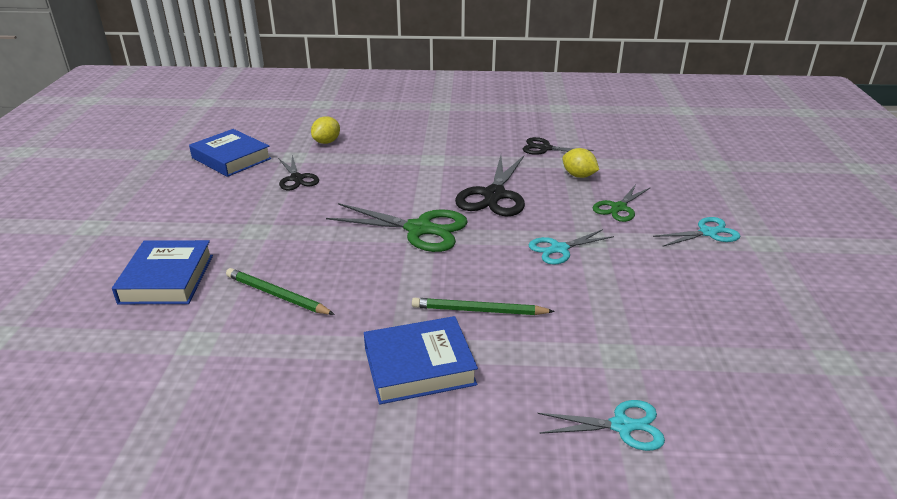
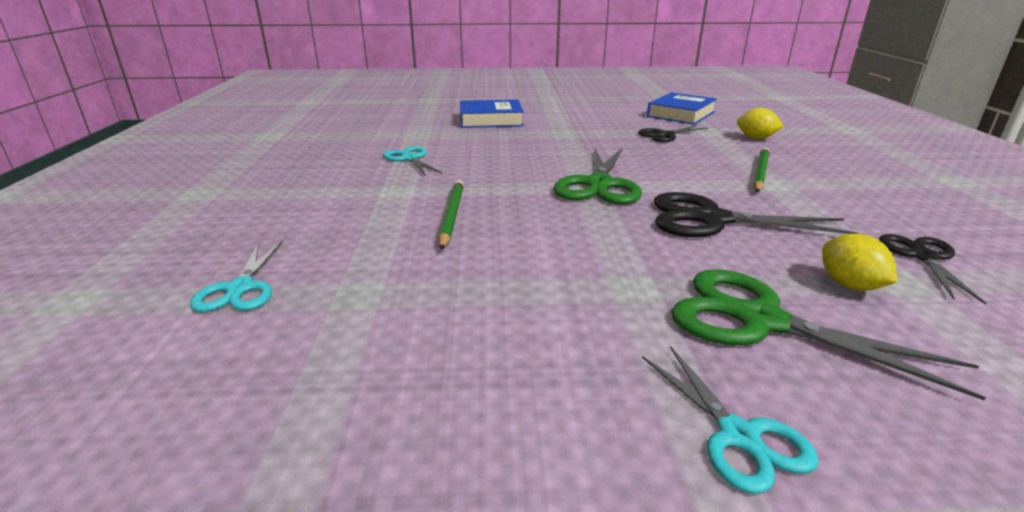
camera: 85 degrees right, 5 degrees down
(277, 295) = (473, 146): green pencil -> green pencil (760, 173)
(419, 366) = (372, 195): blue book -> none
(559, 249) = (592, 262): turquoise scissors -> turquoise scissors (410, 158)
(578, 176) = (849, 285): yellow lemon -> yellow lemon turned 60 degrees counterclockwise
(618, 208) = (760, 320): green scissors -> green scissors, size x1.67

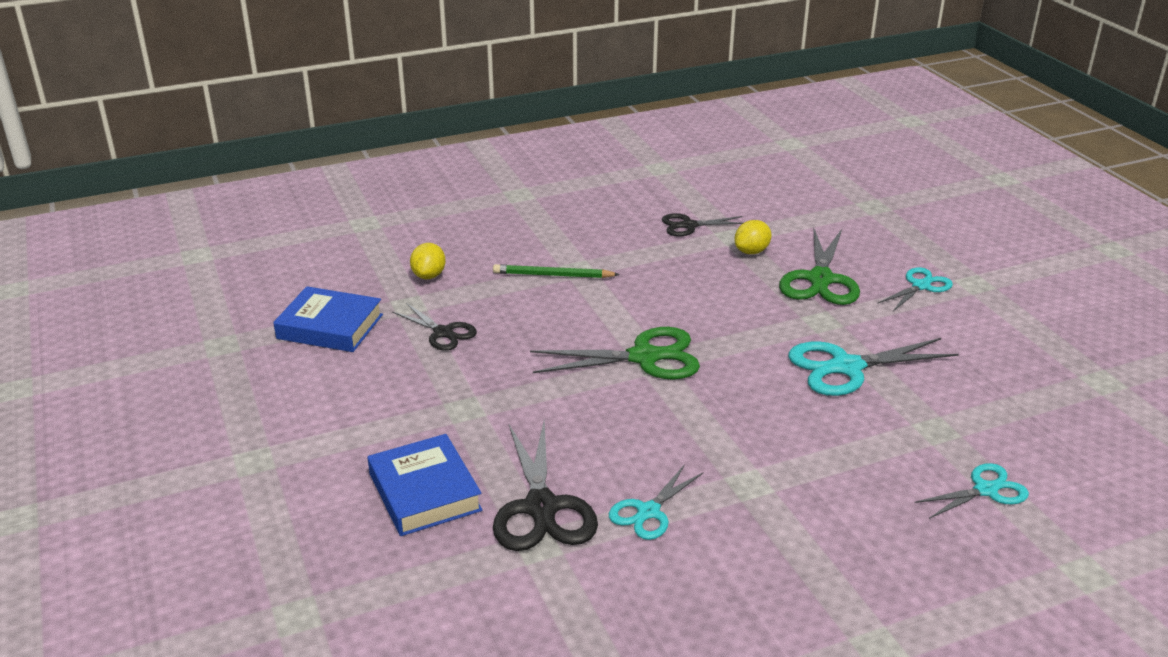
camera: 110 degrees left, 5 degrees up
(451, 216) = (782, 426): green pencil -> none
(520, 274) = (846, 367): none -> turquoise scissors
(711, 219) = (685, 297): black scissors -> black scissors (541, 508)

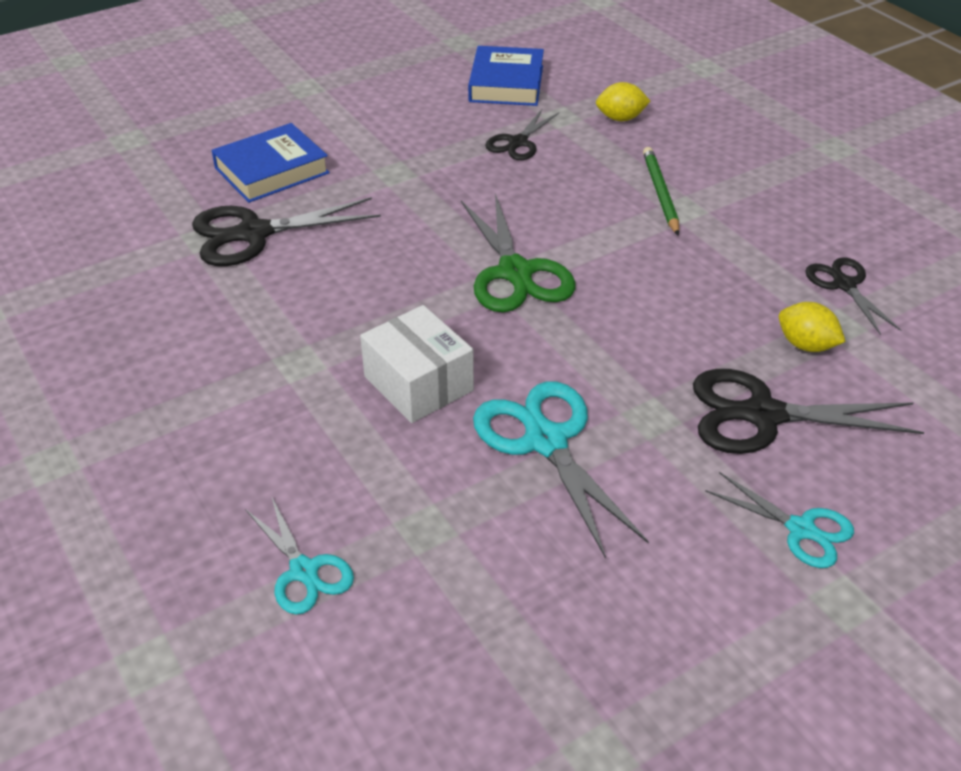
camera: 80 degrees right, 10 degrees up
(648, 512) = (250, 297): turquoise scissors -> none
(780, 420) = (418, 383): none -> white box
(820, 280) = (762, 415): green scissors -> black scissors

